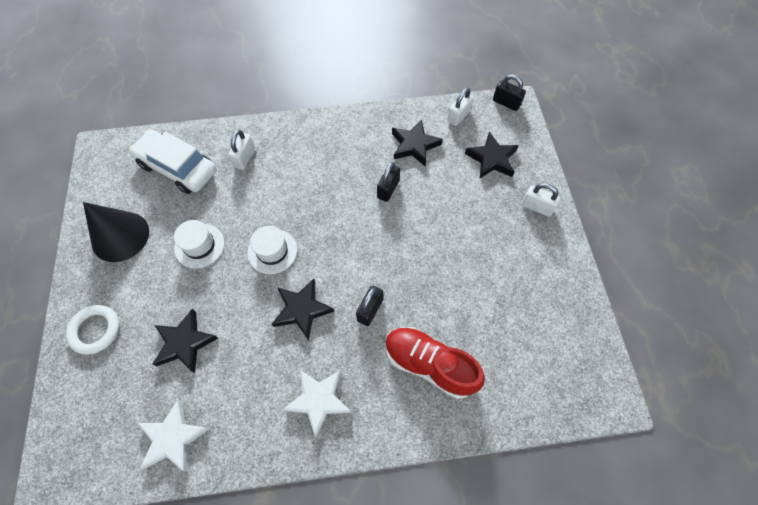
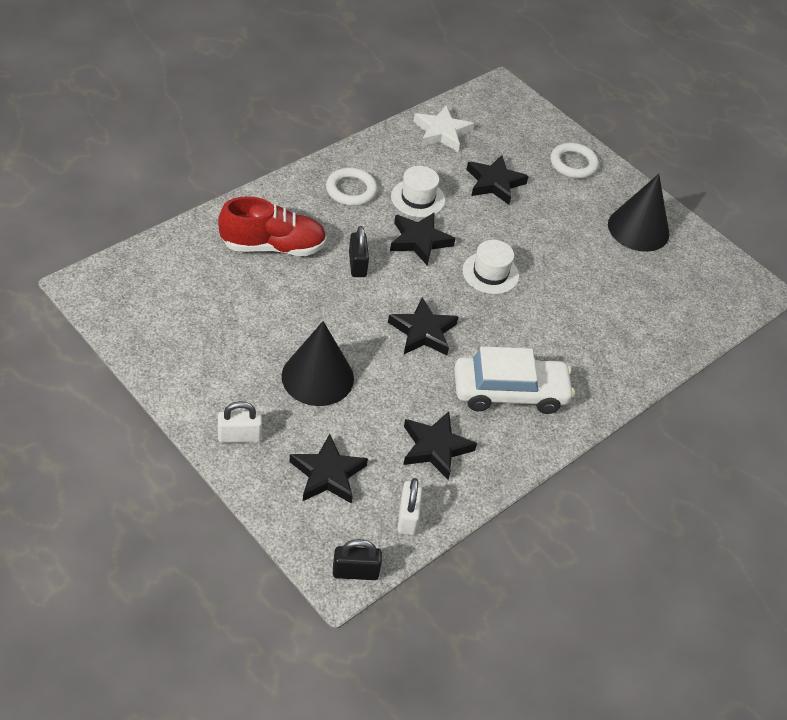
camera: 140 degrees right, 15 degrees down
(178, 168) = (662, 305): white car -> white car (510, 392)
(199, 246) = (561, 250): white hat -> white hat (418, 198)
(245, 158) = (609, 345): white padlock -> none
(319, 400) = (351, 190): white star -> white ring
(362, 226) = (423, 332): none -> black star
(388, 189) = (426, 381): black padlock -> none
(461, 225) = (317, 377): none -> black cone

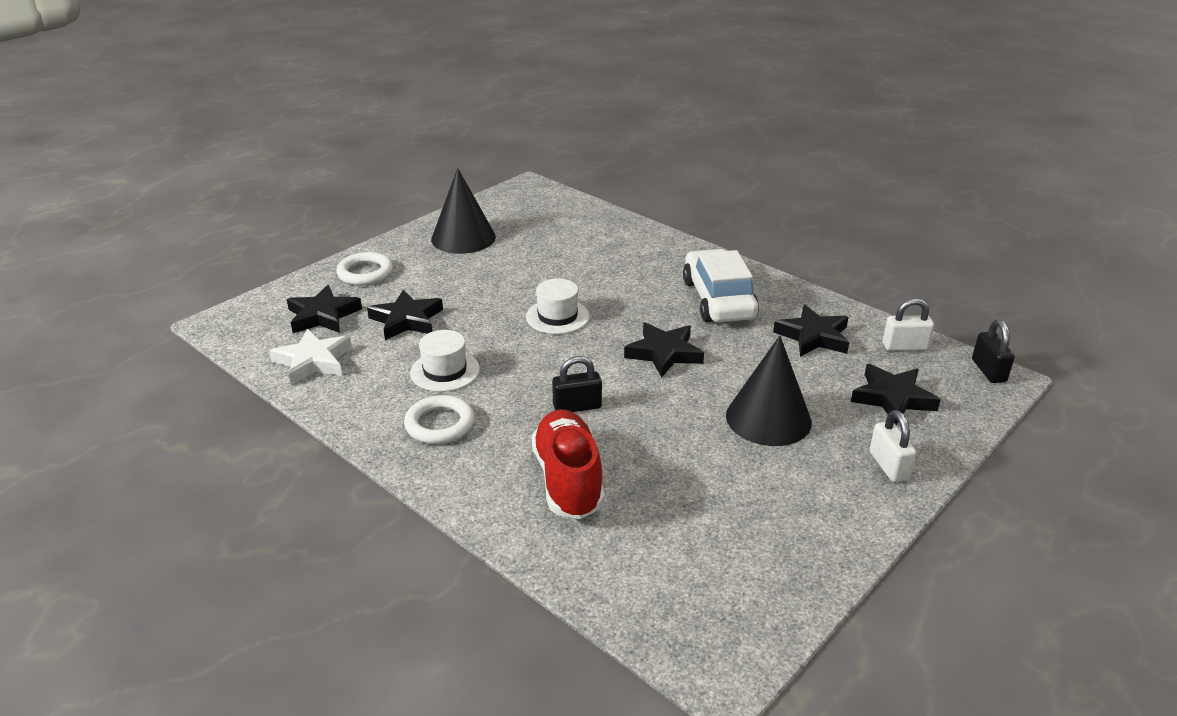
camera: 90 degrees left, 15 degrees down
(419, 241) = (521, 365): black star -> black star (323, 315)

